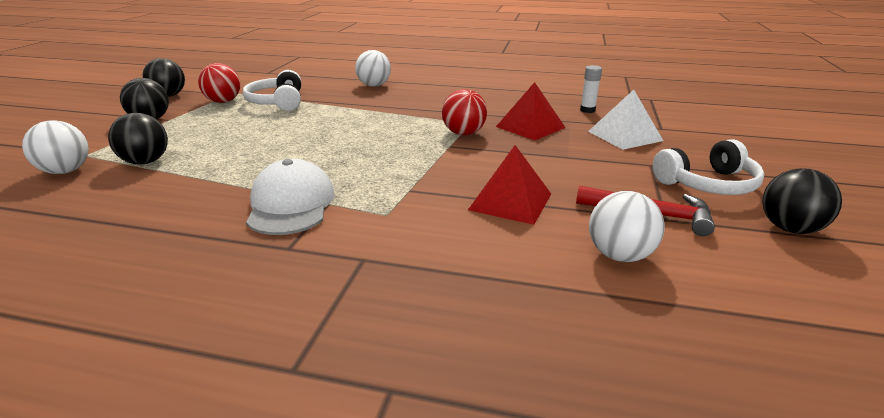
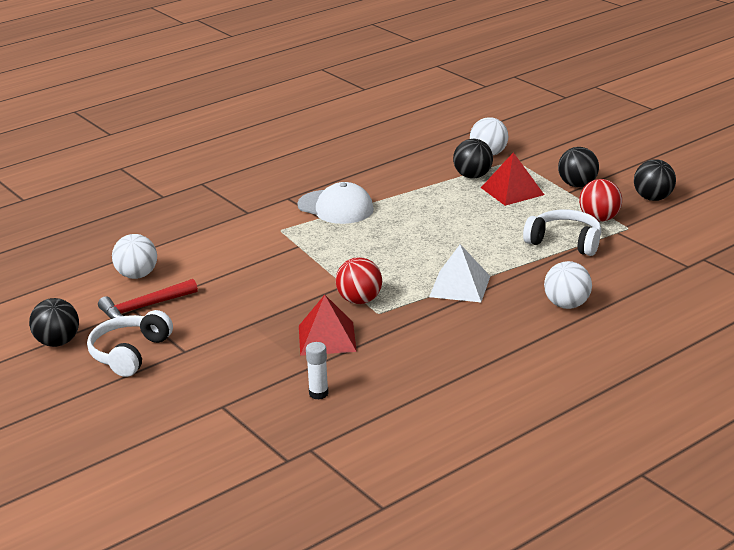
camera: 130 degrees right, 0 degrees up
(510, 201) = (232, 271): red pyramid -> red pyramid (512, 191)
(625, 136) = (240, 374): white pyramid -> white pyramid (459, 286)

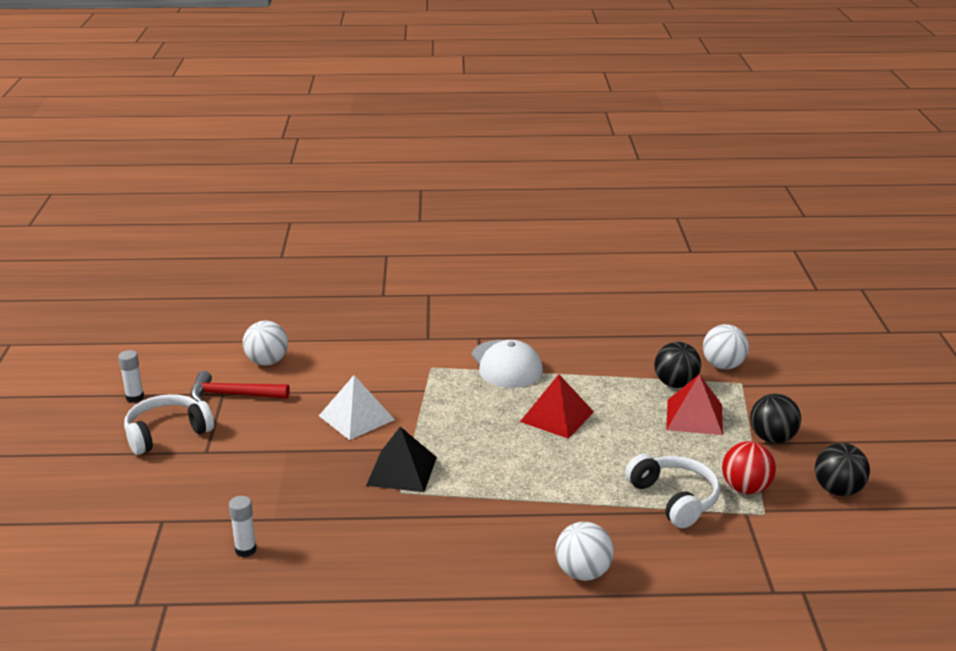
camera: 35 degrees right, 0 degrees up
(57, 342) = (135, 397): black ball -> white glue stick
(327, 338) = (325, 496): red pyramid -> red pyramid (557, 416)
(359, 300) = (402, 471): red ball -> black pyramid
(459, 286) = (508, 499): white pyramid -> white pyramid (356, 417)

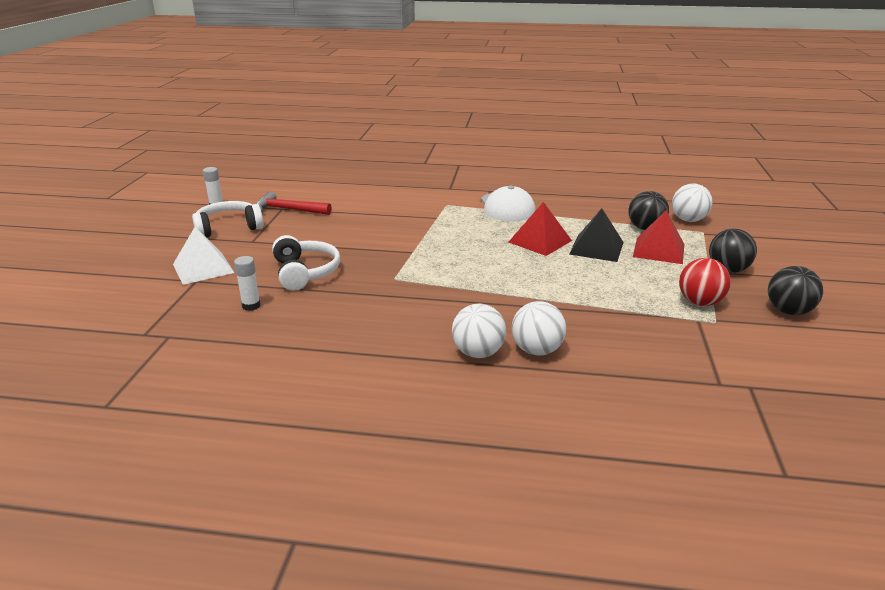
camera: 10 degrees right, 0 degrees up
(267, 362) = (323, 193): white ball -> white ball (478, 353)
(356, 417) = (377, 230): white pyramid -> white pyramid (203, 268)
(402, 471) = (400, 265): black pyramid -> black pyramid (596, 248)
(675, 499) = (632, 304): white headphones -> white headphones (305, 272)

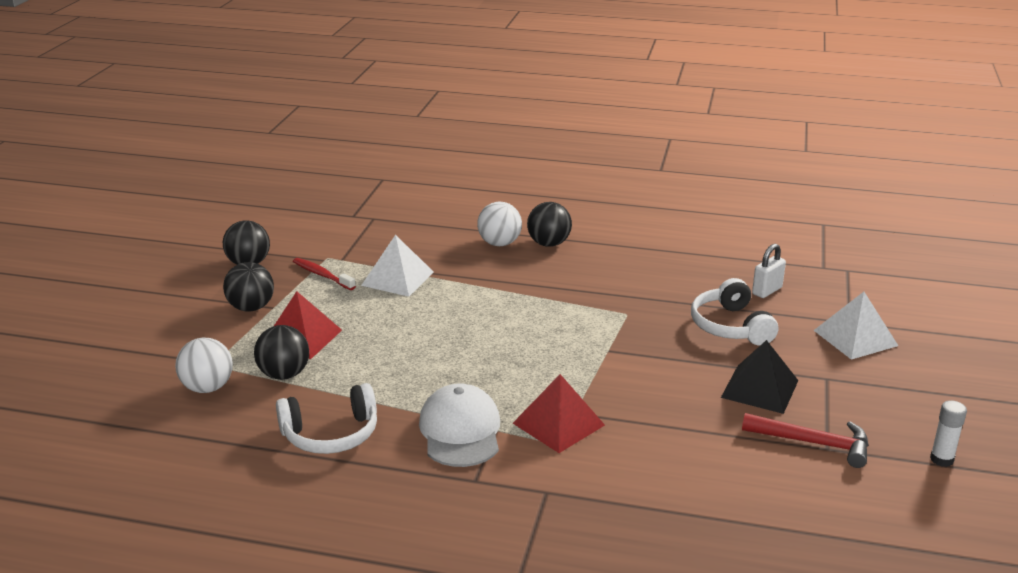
camera: 175 degrees left, 0 degrees up
(228, 228) = (879, 405): white headphones -> white headphones (331, 434)
(251, 306) = (767, 291): white glue stick -> white padlock
(478, 353) = (549, 244): white ball -> black ball
(540, 241) = (441, 359): red pyramid -> red pyramid (558, 424)
(596, 248) = (375, 344): black pyramid -> black pyramid (759, 388)
(621, 302) = (398, 278): none -> white pyramid
(700, 302) = (322, 275): red ball -> red toothbrush

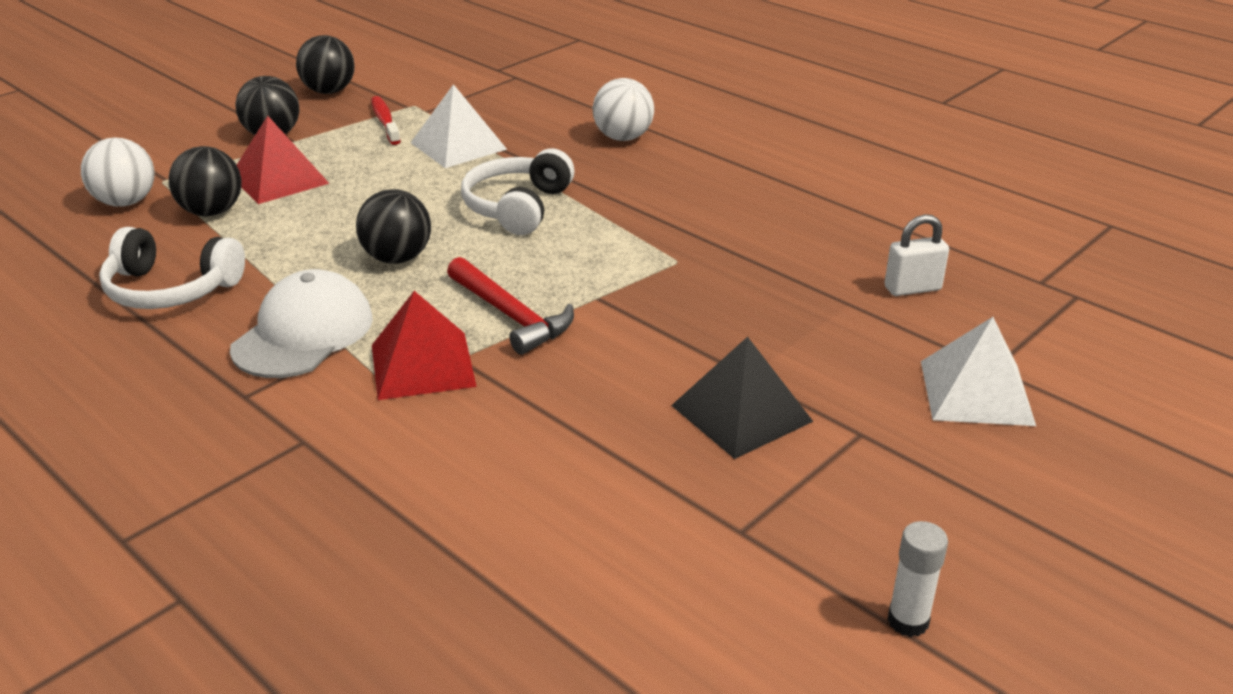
camera: 30 degrees right, 5 degrees up
(549, 244) = (683, 153): black ball -> black ball (397, 258)
(730, 326) = (800, 318): white headphones -> white headphones (517, 207)
(813, 443) = (728, 516): red hammer -> red hammer (511, 315)

